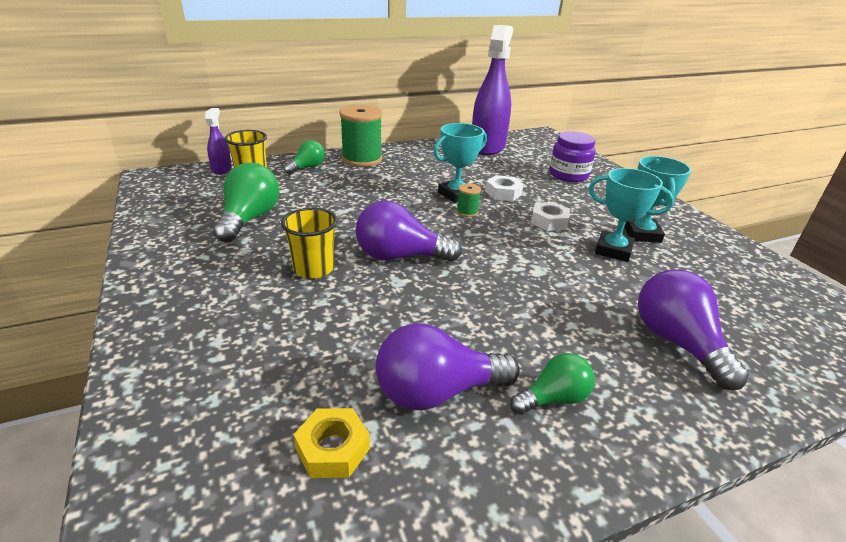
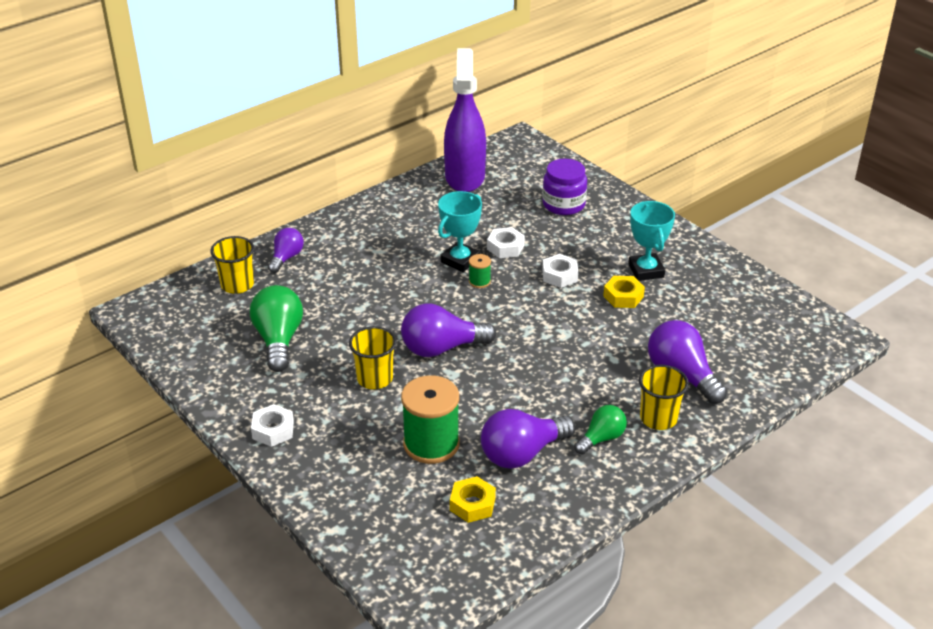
camera: 15 degrees left, 5 degrees up
(170, 293) = (273, 430): none -> white nut
(222, 169) = (197, 282): purple spray bottle -> none
(307, 167) = (286, 258): green light bulb -> purple light bulb
(362, 159) = (337, 231): green spool -> green spool (431, 444)
(613, 250) = (623, 296): turquoise trophy -> yellow nut
(640, 390) = (658, 418): none -> yellow cup

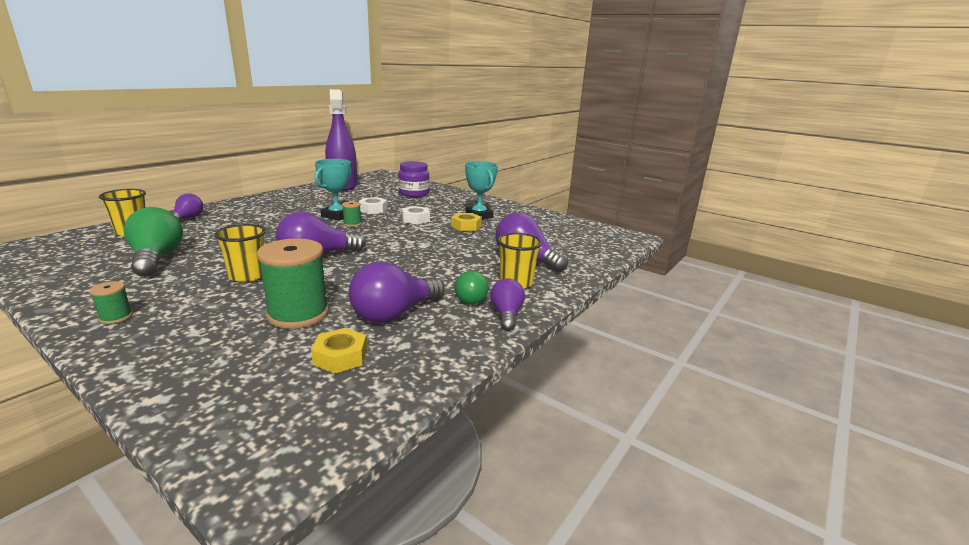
camera: 15 degrees left, 15 degrees down
(273, 430) = (116, 317): white nut -> green spool
(601, 438) = (469, 298): green light bulb -> green light bulb turned 135 degrees clockwise
(634, 468) = (506, 315): none -> purple light bulb

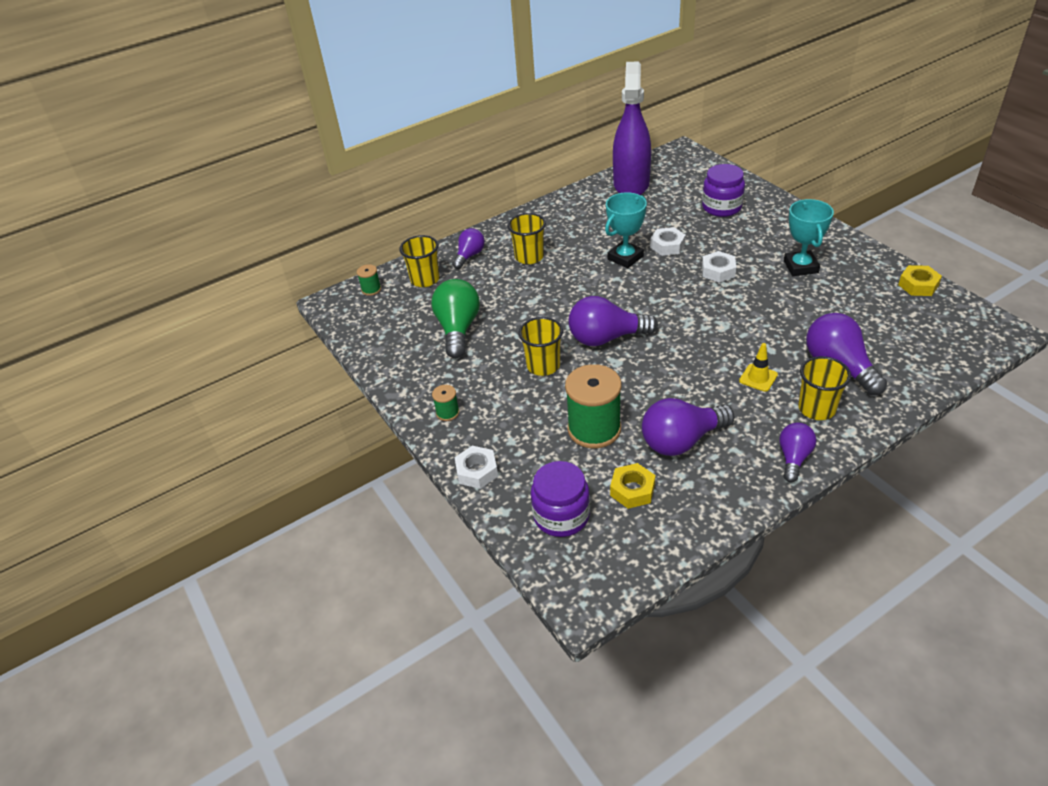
camera: 25 degrees right, 20 degrees up
(135, 363) = (477, 471): none -> white nut
(245, 391) = (561, 516): none -> purple jar
(248, 218) = (529, 257): none -> yellow cup
(352, 224) = (643, 276): green spool -> green spool (371, 289)
(460, 269) = (758, 378): none -> yellow traffic cone
(466, 226) = (779, 291): yellow nut -> yellow nut (918, 285)
(469, 298) = (760, 427): green light bulb -> none

